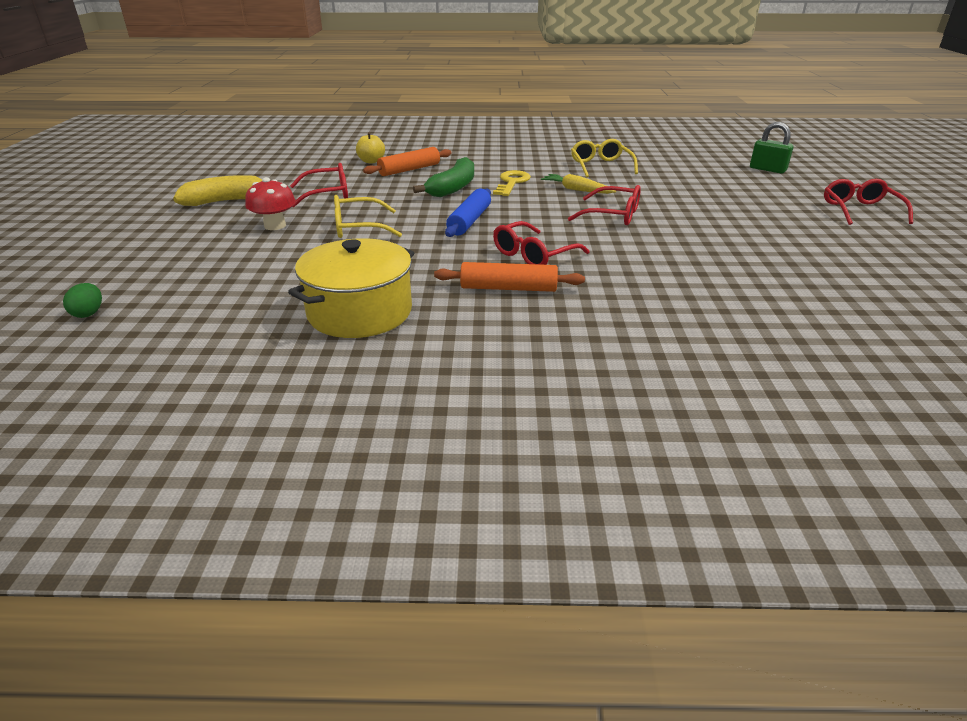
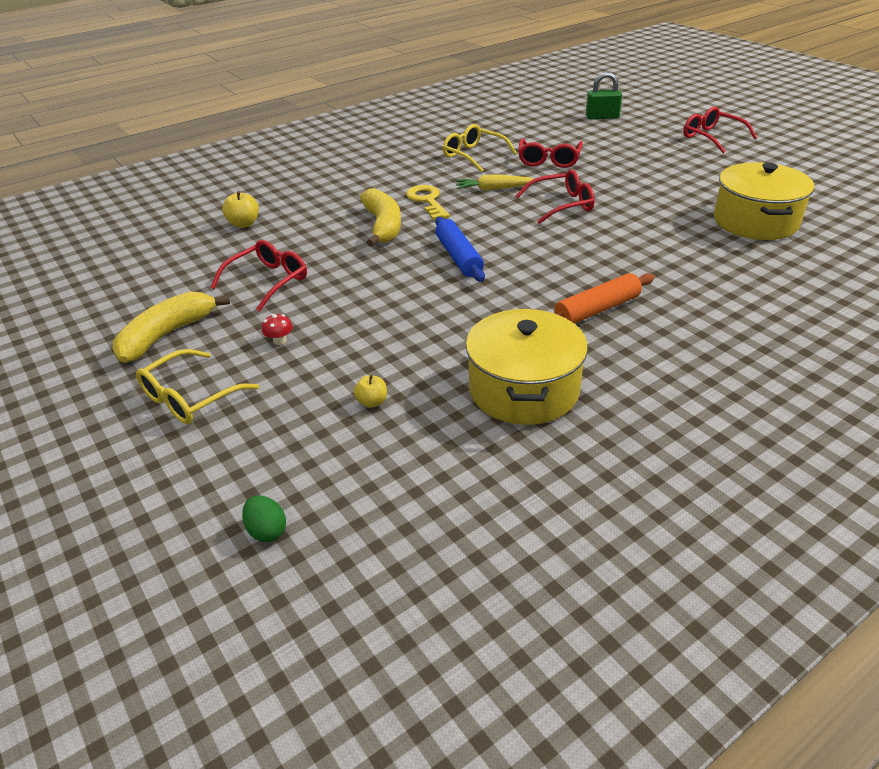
camera: 35 degrees left, 5 degrees up
(259, 277) = (372, 402): none -> yellow apple
(275, 226) = (279, 340): red mushroom -> red mushroom, size x0.52
(358, 228) = (370, 306): yellow glasses -> yellow glasses (190, 398)
(409, 170) = (303, 220): orange rolling pin -> none
(453, 188) = (383, 226): green banana -> yellow banana
(533, 255) = (565, 270): red glasses -> red glasses (549, 160)
(783, 282) = (755, 221): none -> yellow pot

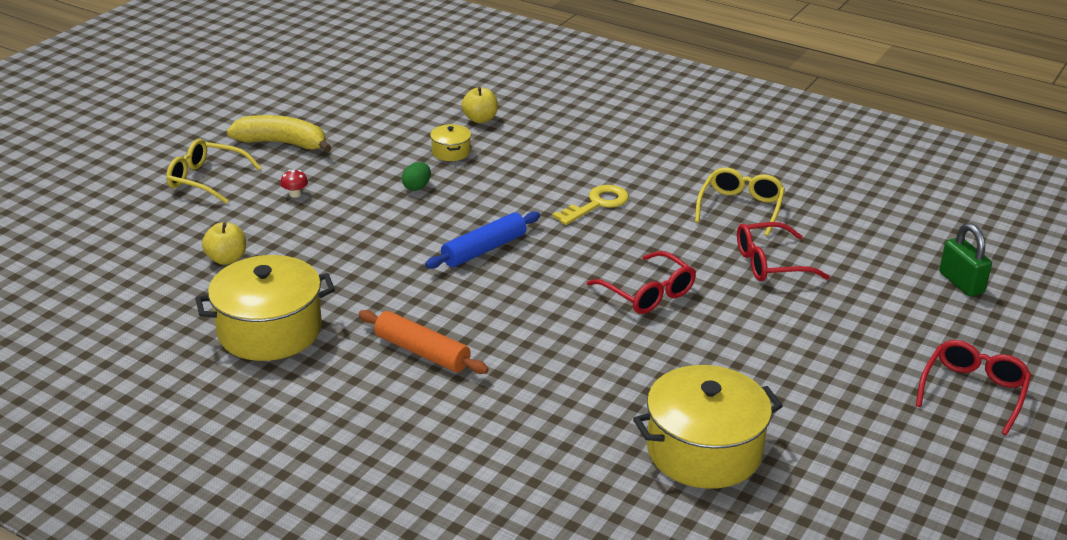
camera: 65 degrees right, 5 degrees down
(267, 531) = (74, 253): green egg -> green egg (417, 187)
(268, 281) = (384, 162): red glasses -> none
(285, 246) = (451, 152): none -> yellow pot
(372, 402) = (227, 259): yellow apple -> yellow apple, size x1.51
(383, 226) = (522, 192): yellow banana -> none
(494, 189) = (657, 240): yellow carrot -> none

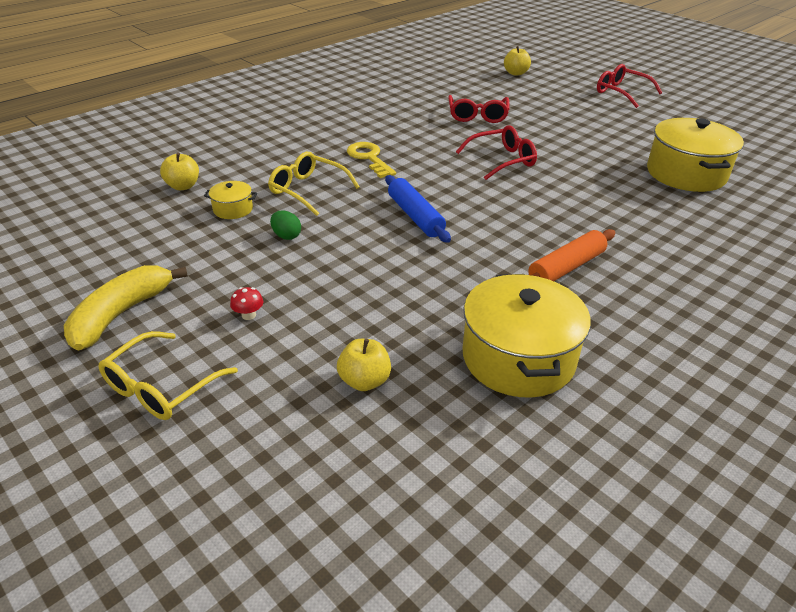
camera: 75 degrees left, 5 degrees up
(740, 208) = (403, 111): yellow glasses -> yellow glasses (307, 190)
(961, 283) = (515, 73): green padlock -> yellow apple

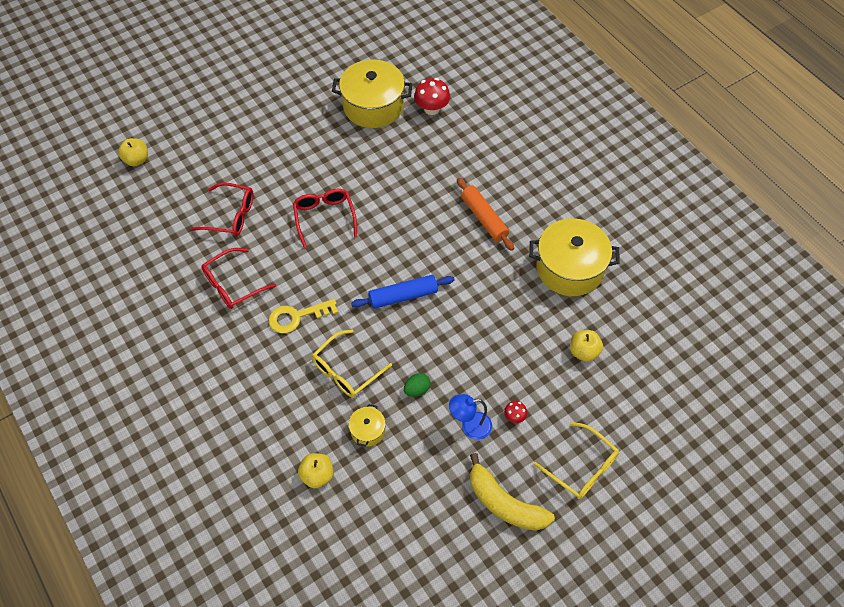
camera: 80 degrees left, 20 degrees up
(235, 278) = (470, 426): none -> blue lamp
(621, 92) = (213, 92): red glasses -> red glasses (233, 285)
(721, 213) = (432, 109): none -> red mushroom

